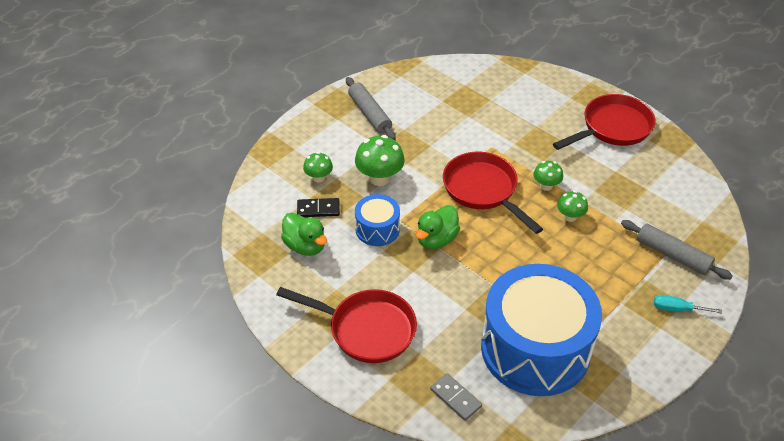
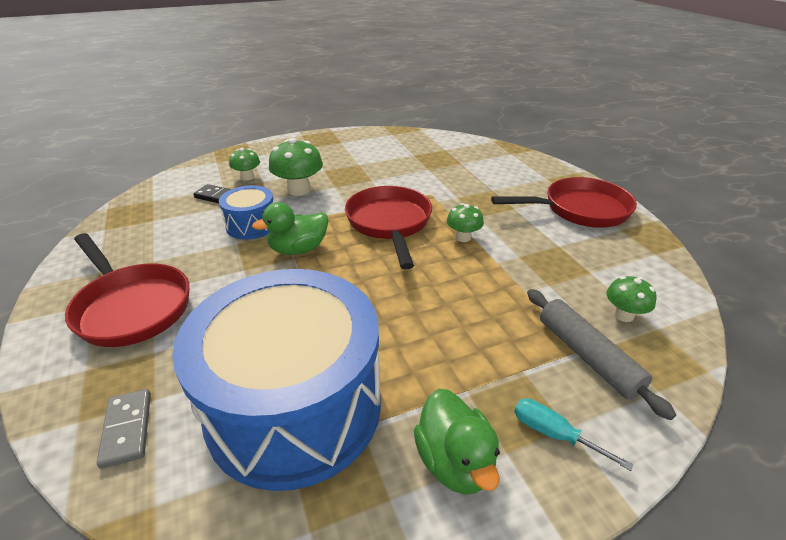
camera: 25 degrees right, 10 degrees down
(305, 246) = (172, 219): green duck -> green duck (454, 461)
(369, 114) = (340, 149): grey rolling pin -> none
(570, 216) = (469, 272): green mushroom -> green mushroom (623, 315)

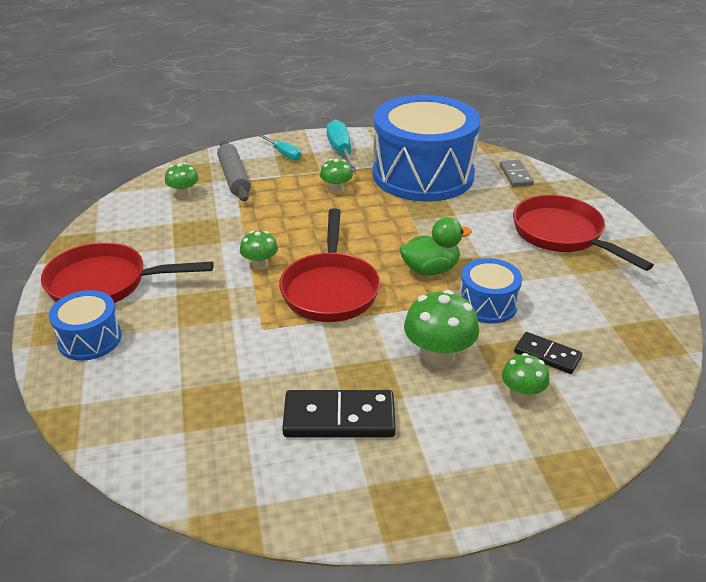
camera: 170 degrees left, 0 degrees up
(361, 160) = (339, 418): none -> black domino
(426, 351) = (336, 189): none -> green mushroom
(454, 461) = (340, 151): green duck -> turquoise screwdriver
(544, 178) = (90, 339): none -> blue drum

